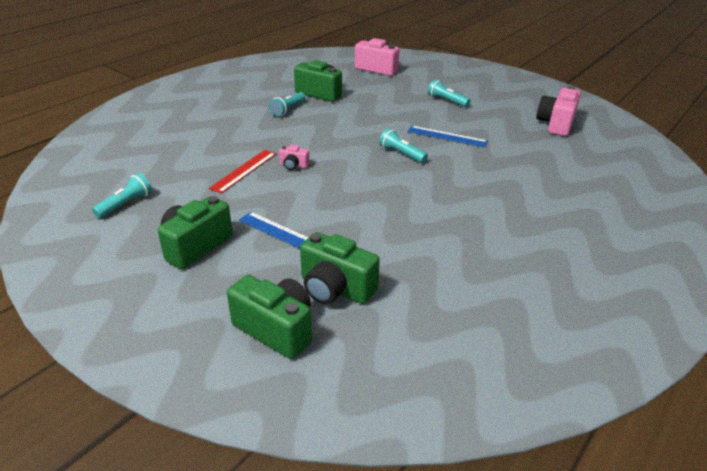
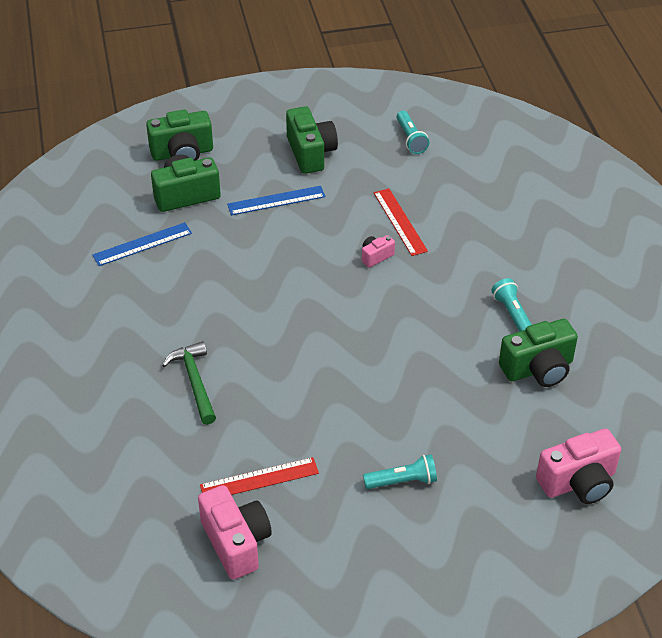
camera: 130 degrees right, 10 degrees up
(401, 154) = (318, 345): turquoise flashlight -> none
(447, 136) = (316, 409): blue ruler -> blue ruler (142, 244)
(499, 181) = (194, 382): none -> green hammer
(515, 133) = (259, 479): none -> red ruler

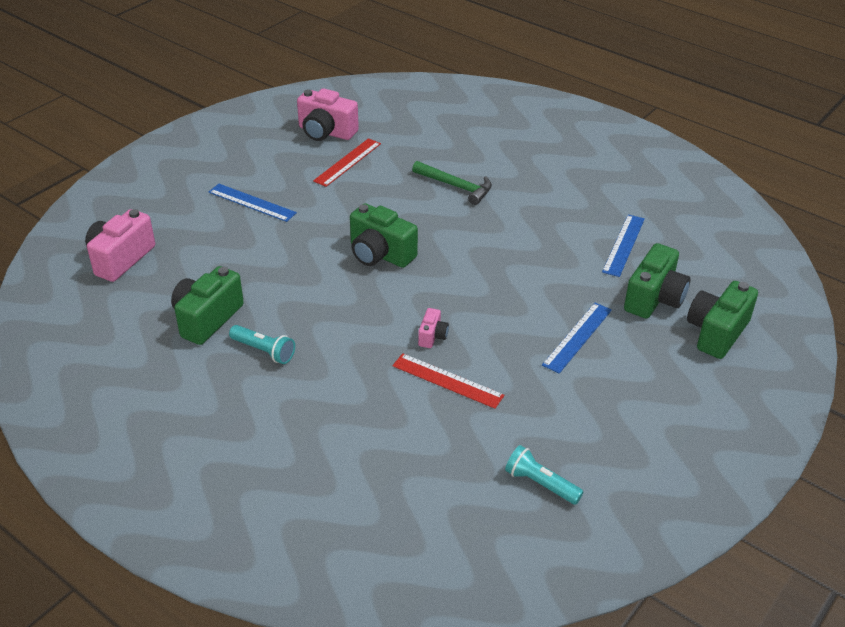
camera: 140 degrees right, 5 degrees down
(310, 153) = (613, 403): green camera -> green camera (380, 254)
(402, 481) = (252, 202): turquoise flashlight -> blue ruler

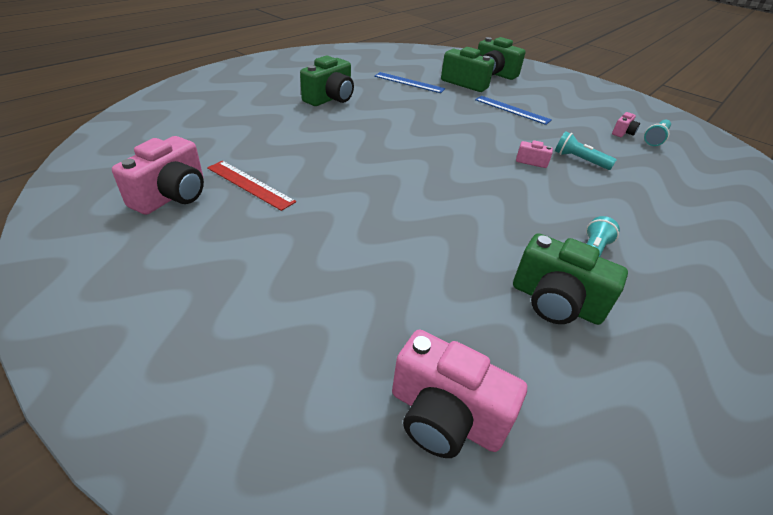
camera: 90 degrees left, 0 degrees up
(252, 202) = (314, 262): blue ruler -> none
(380, 254) = (423, 177): green camera -> green camera (330, 98)
(447, 380) = (579, 160): red ruler -> turquoise flashlight
(456, 186) = (319, 130): green hammer -> none
(547, 447) = (622, 133): none -> pink camera

